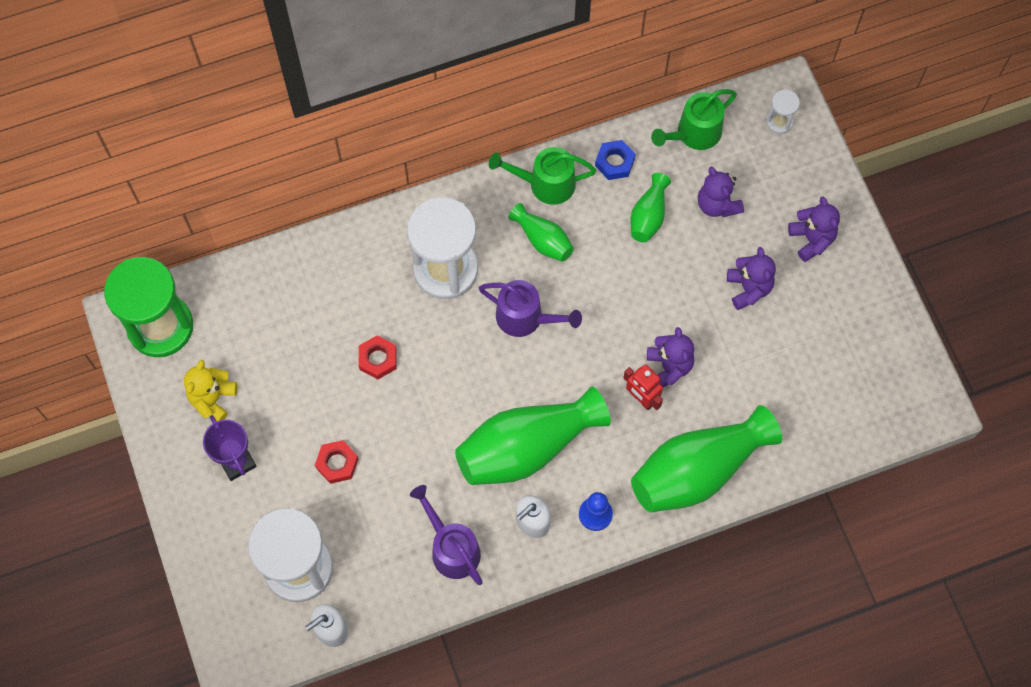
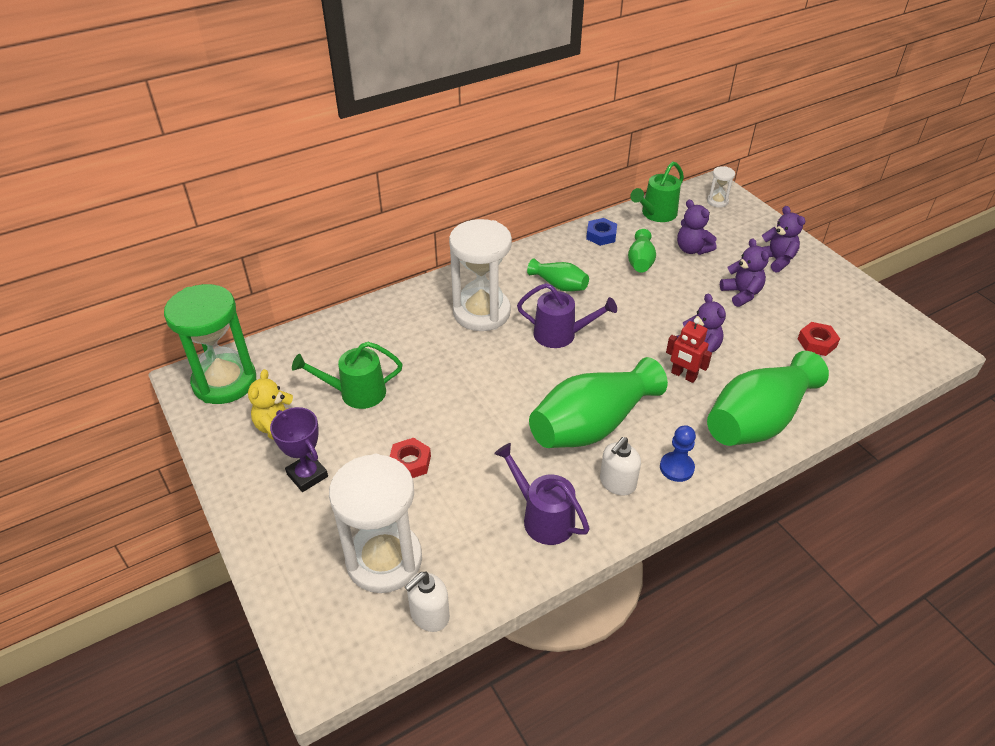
camera: 10 degrees left, 25 degrees down
(378, 359) = (434, 379): red nut -> red nut (817, 343)
(545, 184) = (550, 253): green watering can -> green watering can (355, 393)

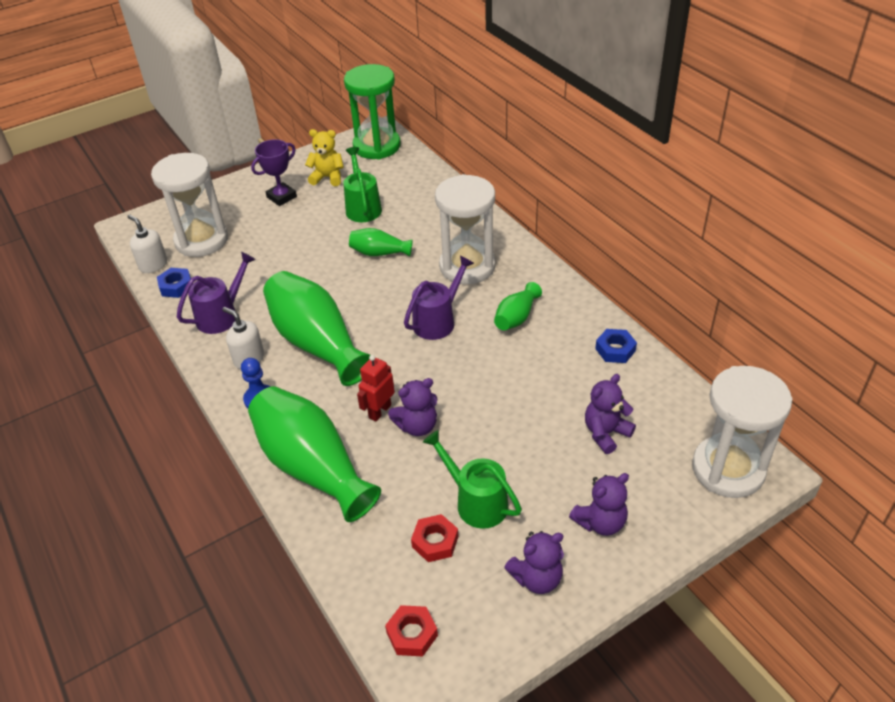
camera: 90 degrees right, 0 degrees up
(410, 462) = (287, 242): red nut -> red nut (412, 634)
(481, 577) = (176, 286): none -> blue nut
(561, 335) = (438, 320): purple watering can -> purple watering can turned 150 degrees counterclockwise
(640, 261) = (570, 383): green vase -> green vase (379, 253)
(656, 214) = (675, 401): green watering can -> green watering can (476, 501)
(717, 201) = (728, 469): white hourglass -> white hourglass, size x2.34
(741, 294) = (521, 475): purple teddy bear -> purple teddy bear (537, 578)

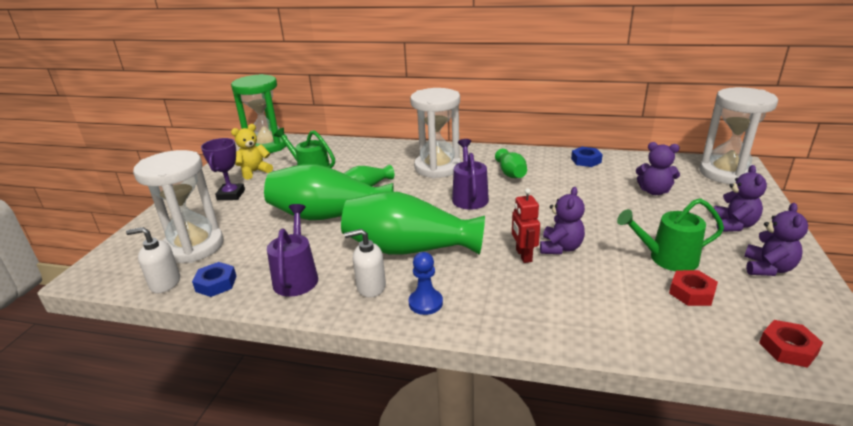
camera: 45 degrees left, 15 degrees down
(313, 467) = (543, 312): green vase -> green vase (329, 215)
(606, 433) = (654, 191): purple teddy bear -> purple teddy bear turned 75 degrees counterclockwise

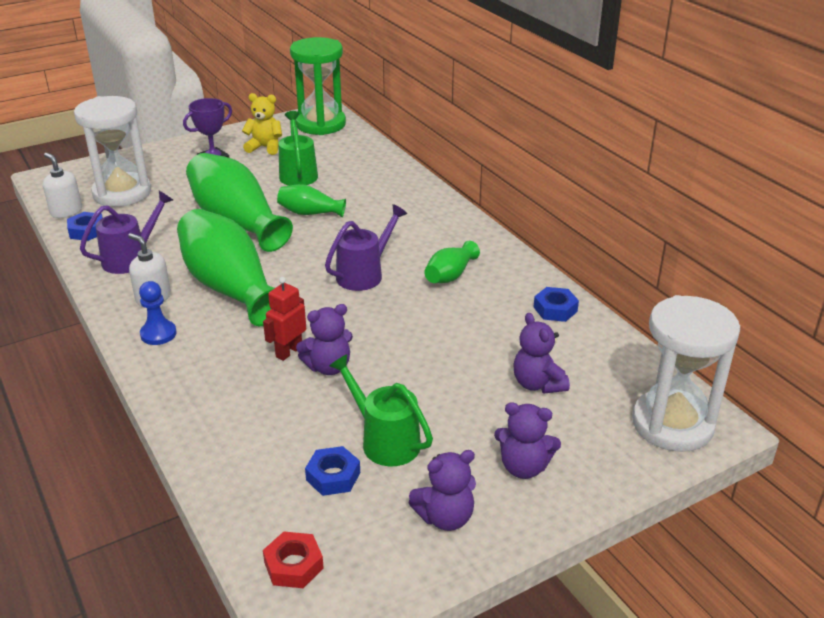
camera: 45 degrees right, 5 degrees up
(437, 168) = (402, 229): white hourglass -> none
(691, 293) = (333, 476): red nut -> blue nut
(733, 225) = (523, 467): purple teddy bear -> purple teddy bear turned 45 degrees clockwise

